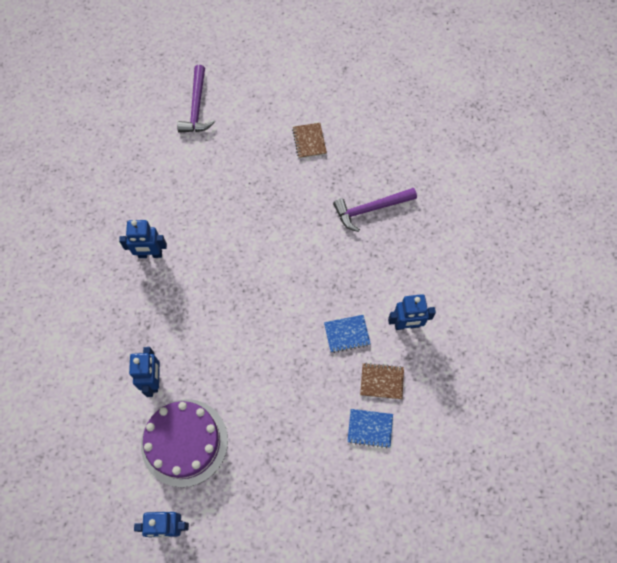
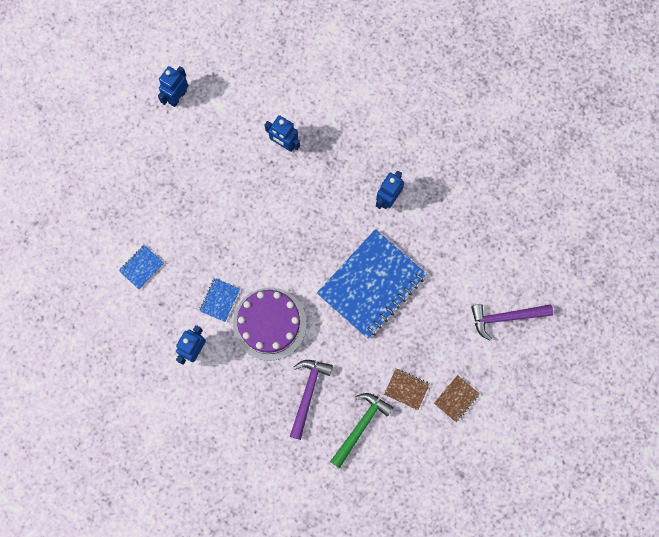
camera: 125 degrees right, 10 degrees up
(184, 442) = (225, 138): purple cake -> purple cake (269, 324)
(196, 107) = (506, 317): purple hammer -> purple hammer turned 45 degrees counterclockwise
(240, 219) = (371, 284): none -> blue notebook
(365, 155) = (361, 426): none -> green hammer
(381, 381) = (167, 299): brown notebook -> brown notebook (456, 398)

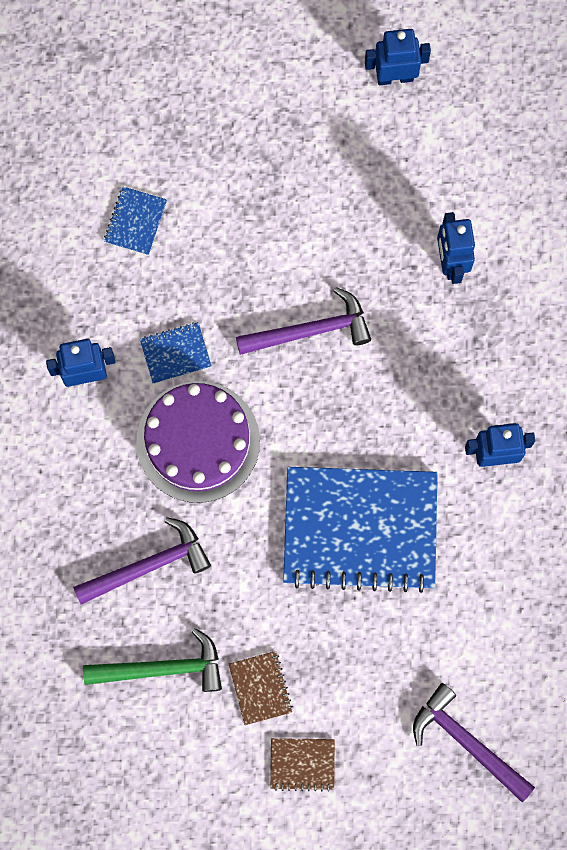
camera: 50 degrees right, 0 degrees up
(141, 267) = (135, 222): blue notebook -> blue notebook turned 75 degrees counterclockwise
(262, 231) = (311, 330): none -> purple hammer

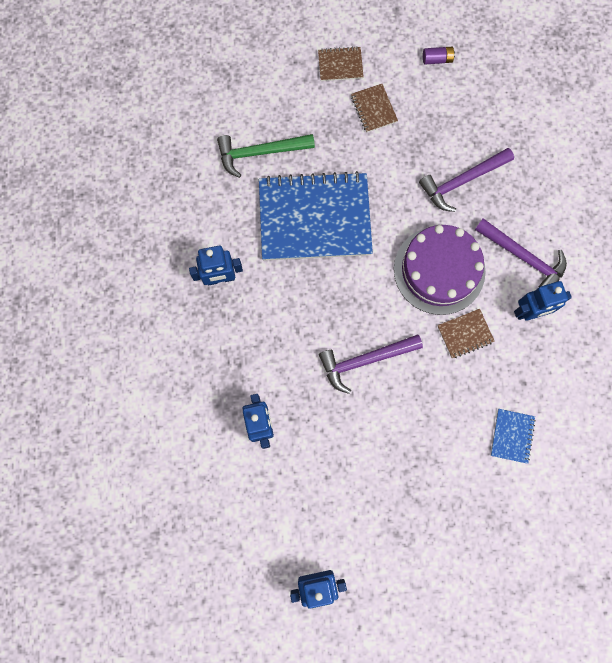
camera: 175 degrees right, 0 degrees up
(157, 760) = (437, 59): none -> purple battery
(162, 668) = (442, 116): green hammer -> green hammer (260, 153)
(175, 353) = (465, 334): blue notebook -> brown notebook
(467, 742) = (231, 87): purple hammer -> purple hammer (523, 257)

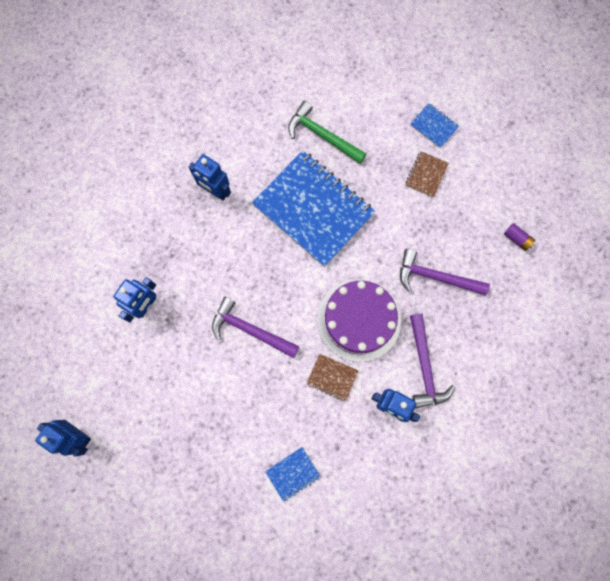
camera: 45 degrees right, 0 degrees up
(340, 65) = (434, 126): brown notebook -> blue notebook
(437, 59) = (504, 181): purple battery -> purple battery (517, 239)

